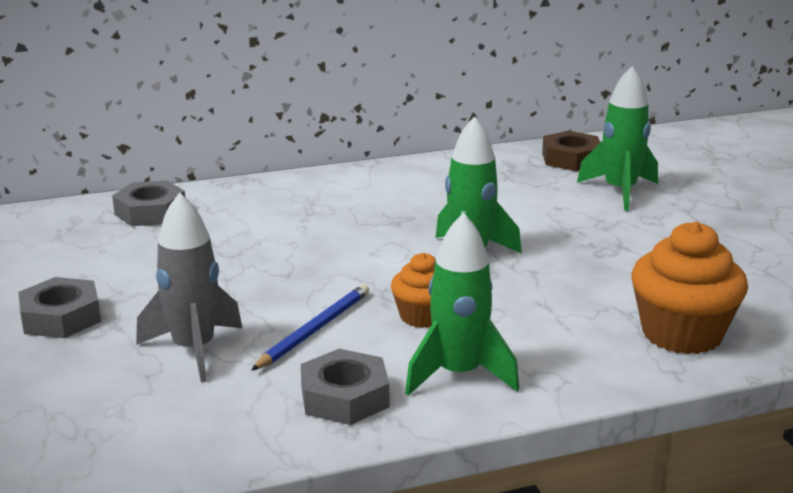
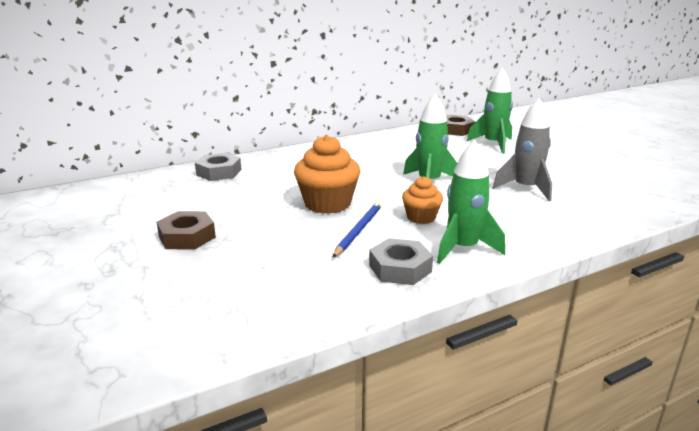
camera: 10 degrees left, 0 degrees up
(61, 317) = (187, 237): grey nut -> brown nut
(194, 350) = (286, 249): grey rocket -> grey rocket (525, 189)
(682, 334) = (578, 215): orange cupcake -> orange cupcake (327, 204)

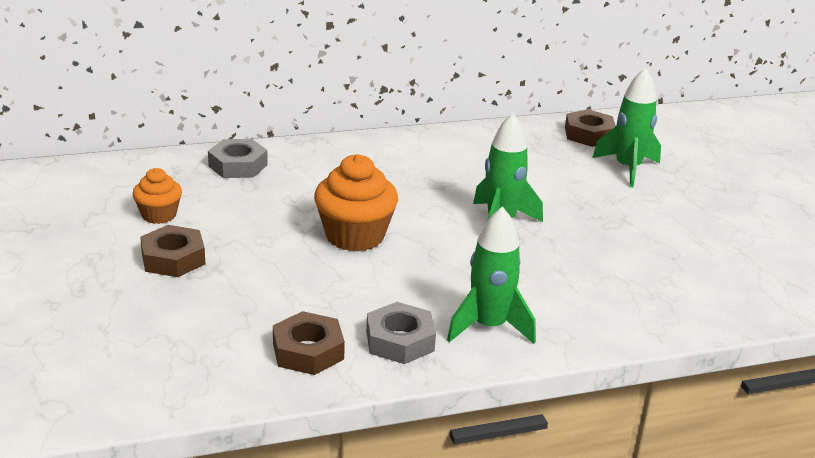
camera: 10 degrees right, 5 degrees up
(328, 287) = (308, 351): none -> brown nut
(358, 230) = (375, 281): blue pencil -> none
(421, 217) = (461, 274): orange cupcake -> orange cupcake (159, 215)
(525, 189) = (623, 251): grey rocket -> none

